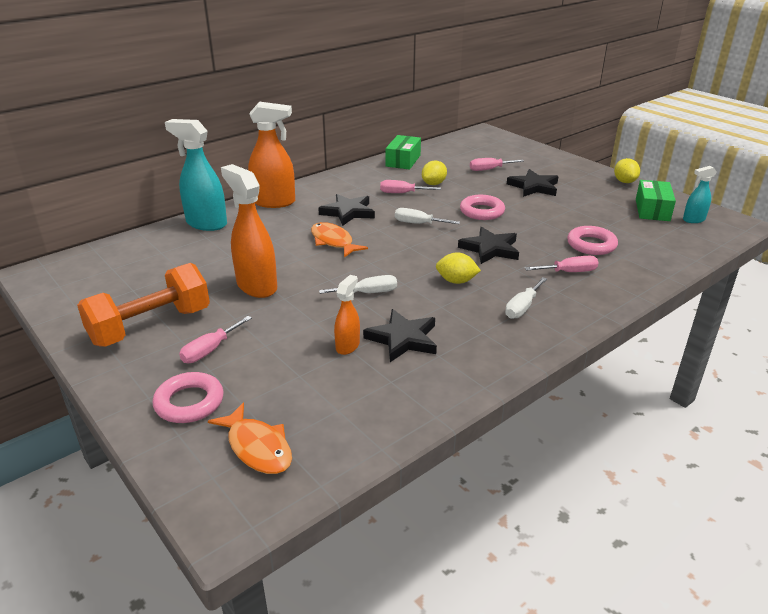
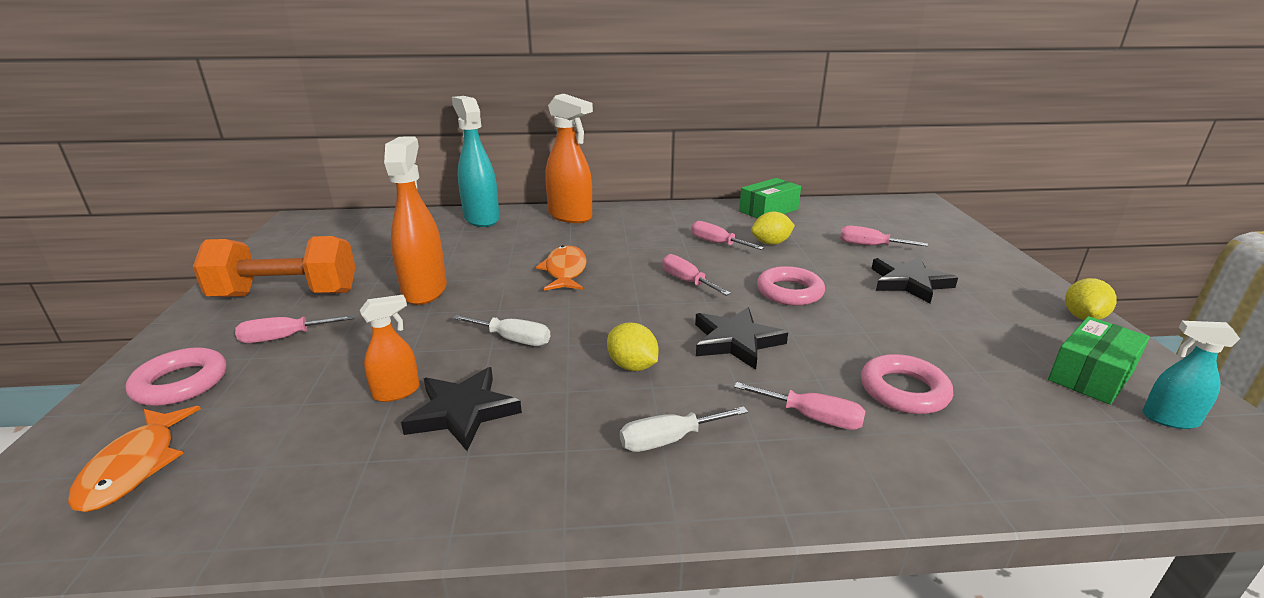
camera: 35 degrees right, 5 degrees down
(348, 212) = (627, 246): black star -> none
(418, 224) = (687, 281): white screwdriver -> pink screwdriver

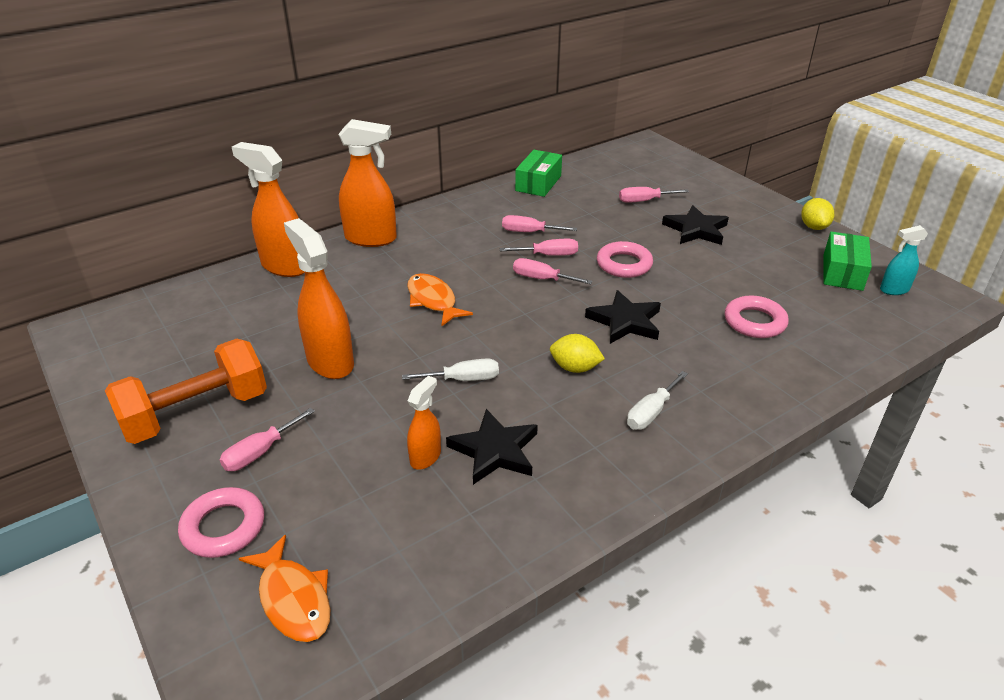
camera: 30 degrees left, 10 degrees up
(481, 219) = (285, 266): turquoise spray bottle -> orange spray bottle
(770, 243) = (570, 220): yellow lemon -> none
(812, 417) = (719, 362): pink screwdriver -> pink screwdriver (548, 255)

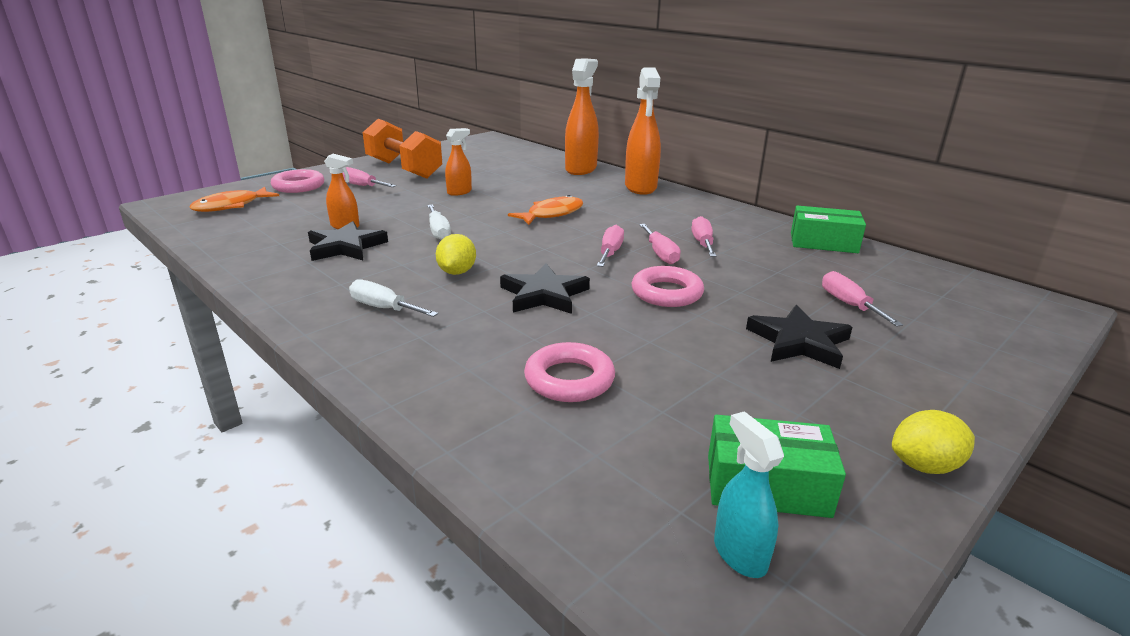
camera: 80 degrees right, 10 degrees down
(330, 362) = (459, 192): orange spray bottle -> orange spray bottle, size x0.54

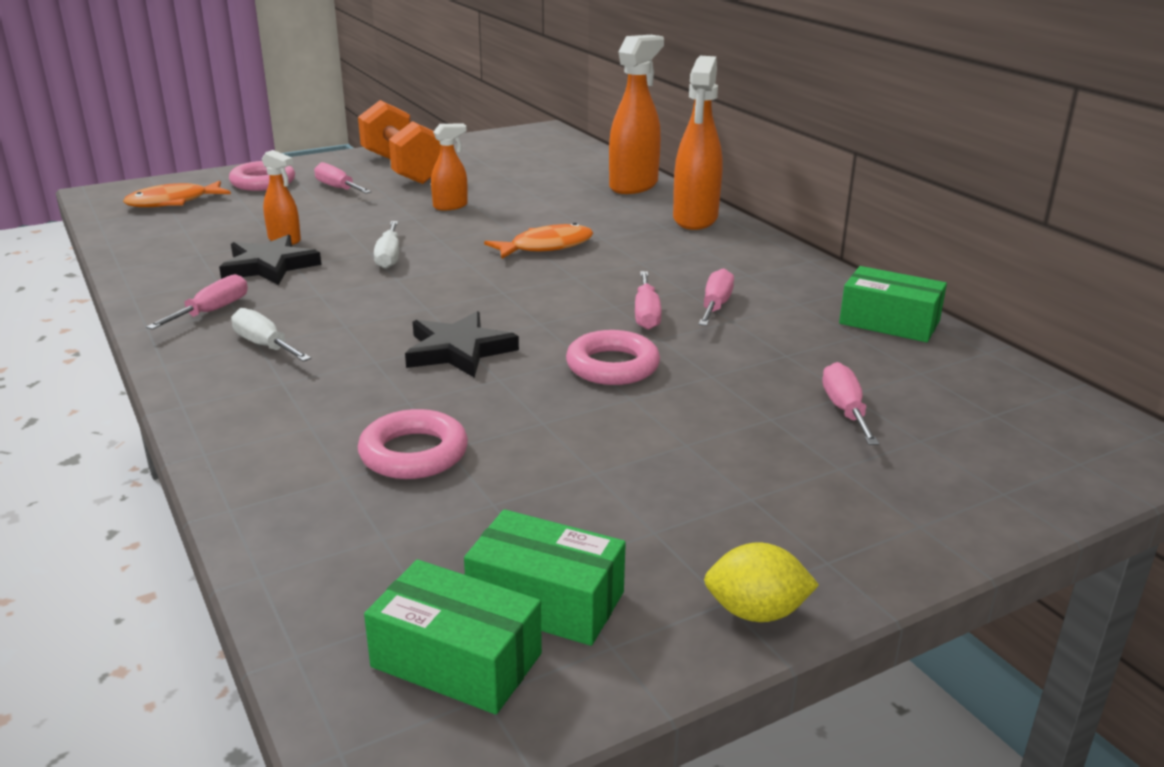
camera: 15 degrees right, 0 degrees up
(457, 272) = (375, 311): yellow lemon -> none
(610, 253) = (581, 306): pink screwdriver -> pink screwdriver (212, 311)
(739, 553) = (456, 660): turquoise spray bottle -> green box
(799, 342) = (731, 448): black star -> none

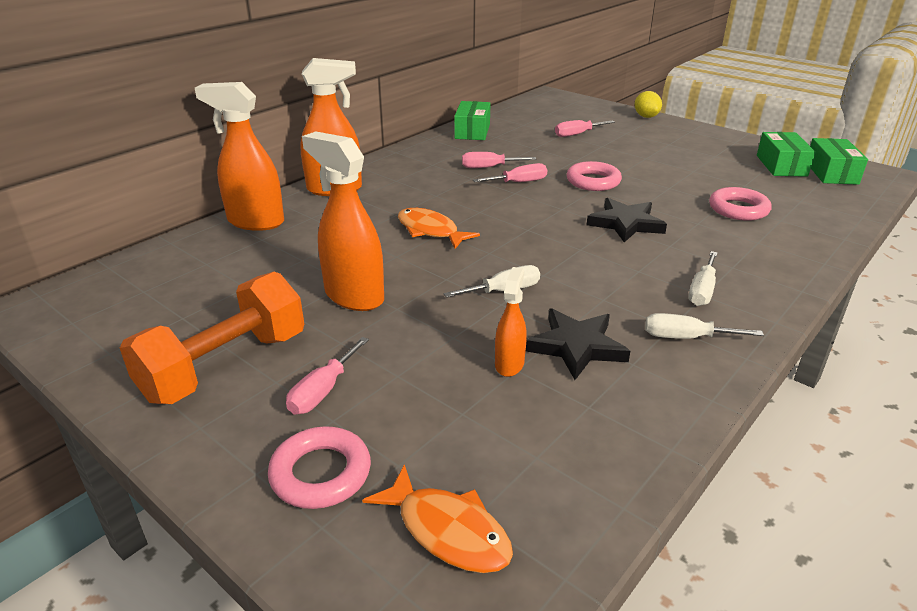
camera: 110 degrees left, 5 degrees up
(212, 311) = (686, 338): pink screwdriver -> white screwdriver
(450, 206) = (353, 296): orange spray bottle -> orange spray bottle, size x1.86
(756, 612) = (733, 137): yellow lemon -> yellow lemon (646, 116)

